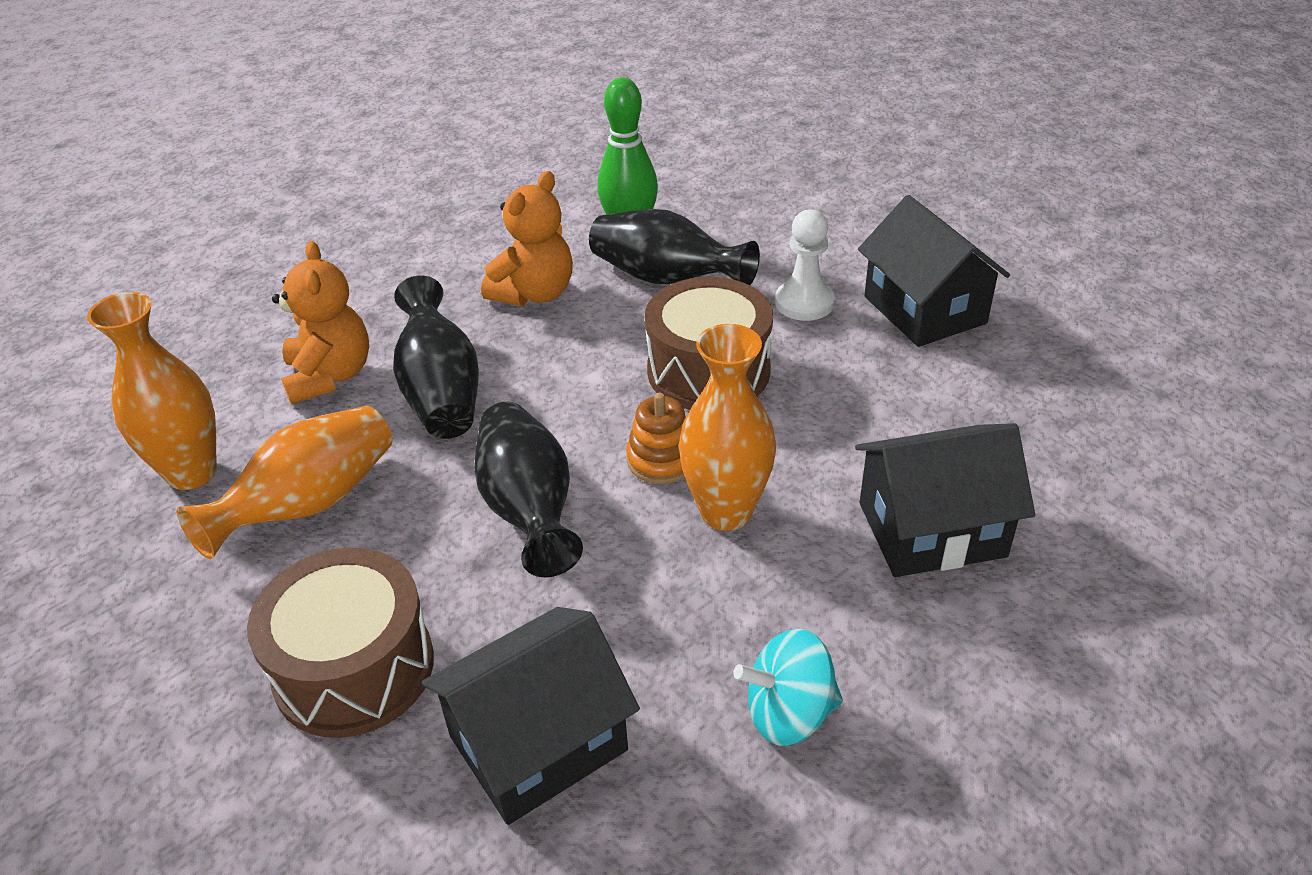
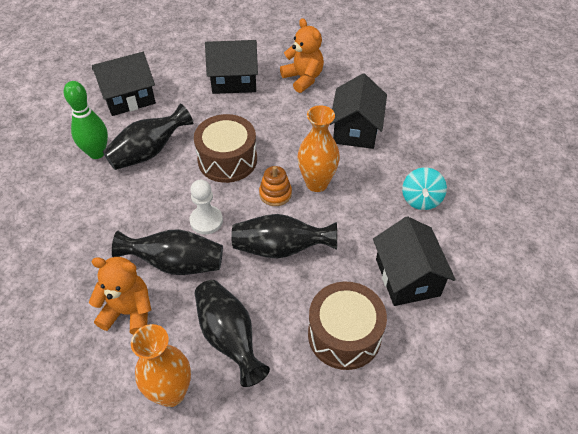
camera: 70 degrees left, 10 degrees up
(309, 504) = (229, 337): orange vase -> black vase
(534, 293) = (121, 205): orange teddy bear -> orange teddy bear (303, 78)
(775, 215) = (129, 98): none -> black house
(804, 303) = (203, 113): white pawn -> white pawn (206, 221)

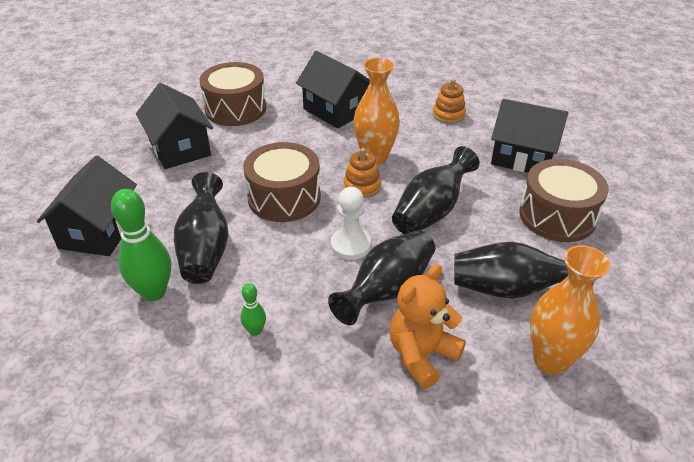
camera: 55 degrees left, 10 degrees down
(96, 216) = (255, 331): none -> green bowling pin
(234, 80) = (180, 148): black house -> black house turned 60 degrees counterclockwise
(303, 78) = (235, 109): orange teddy bear -> brown drum
(421, 199) = (448, 115): turquoise spinning top -> orange stacking toy

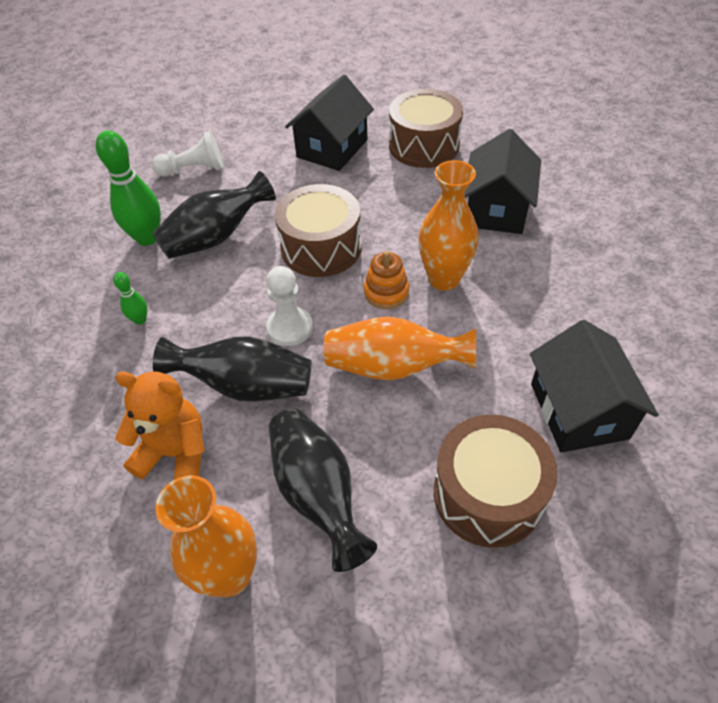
camera: 60 degrees right, 10 degrees up
(98, 231) = (194, 170): black house -> white pawn
(431, 211) = (393, 367): black vase -> orange vase
(448, 115) = (592, 302): orange stacking toy -> none

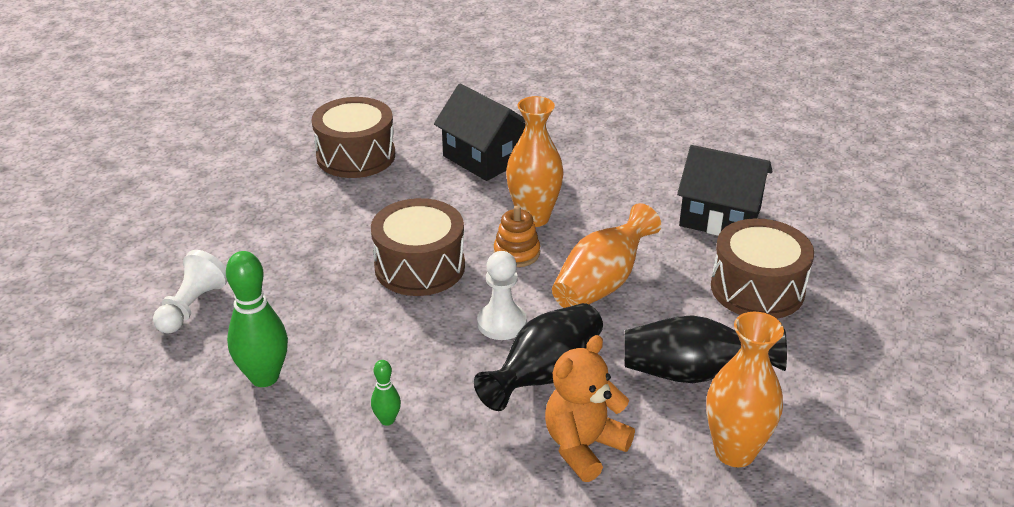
camera: 60 degrees left, 15 degrees down
(216, 237) = (324, 327): black vase -> none
(332, 148) = (287, 206): black house -> none

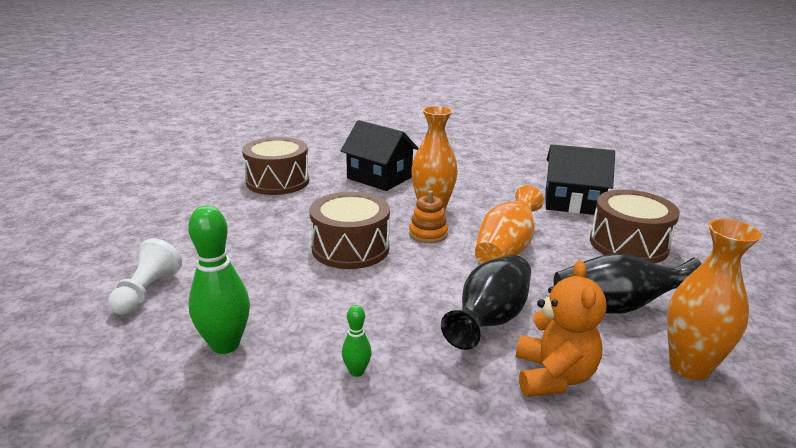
camera: 10 degrees left, 10 degrees down
(501, 323) = (435, 283): white pawn -> none
(583, 446) = (553, 376): orange teddy bear -> orange teddy bear turned 150 degrees clockwise

